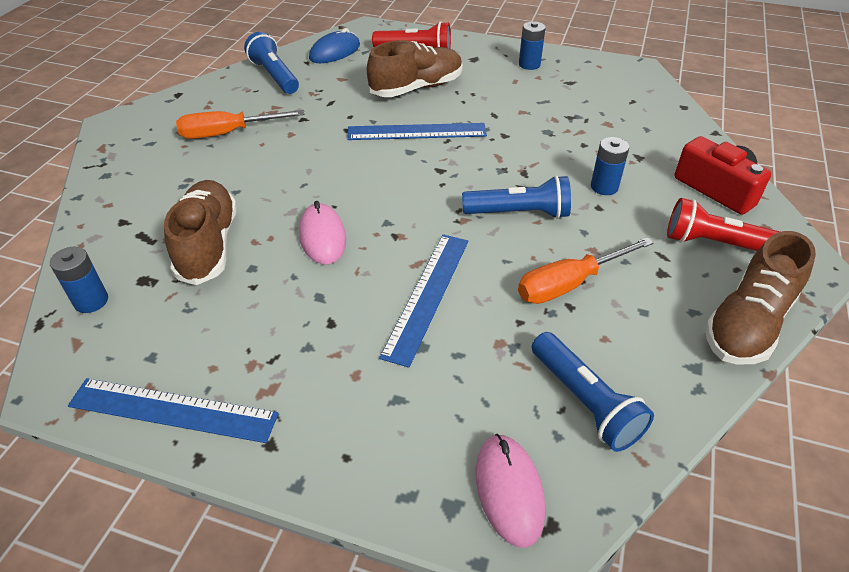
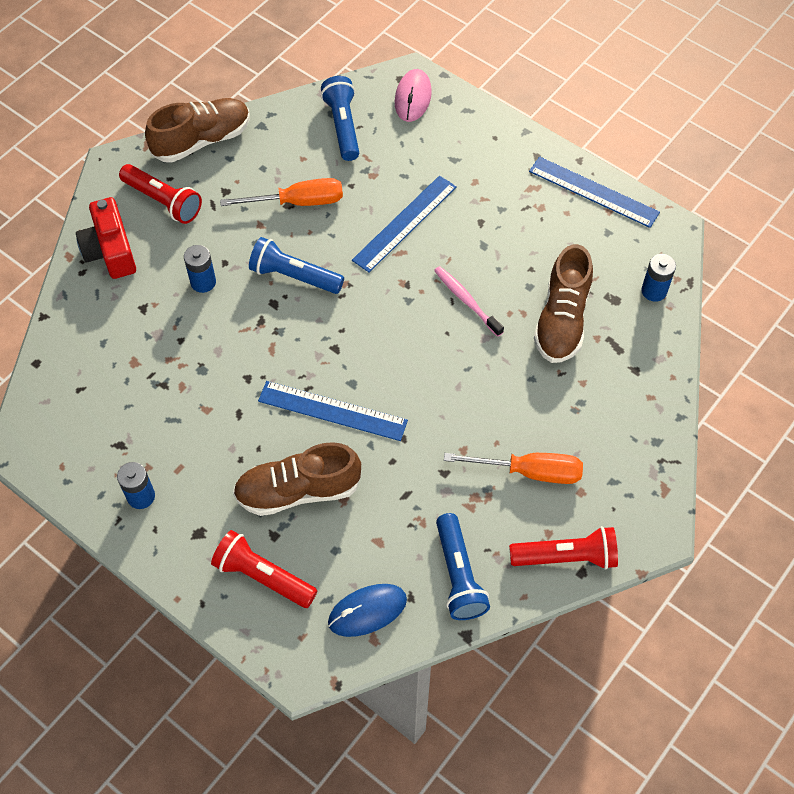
camera: 160 degrees left, 15 degrees up
(190, 98) = (566, 557): none -> red flashlight
(322, 237) = (466, 300): pink mouse -> pink toothbrush

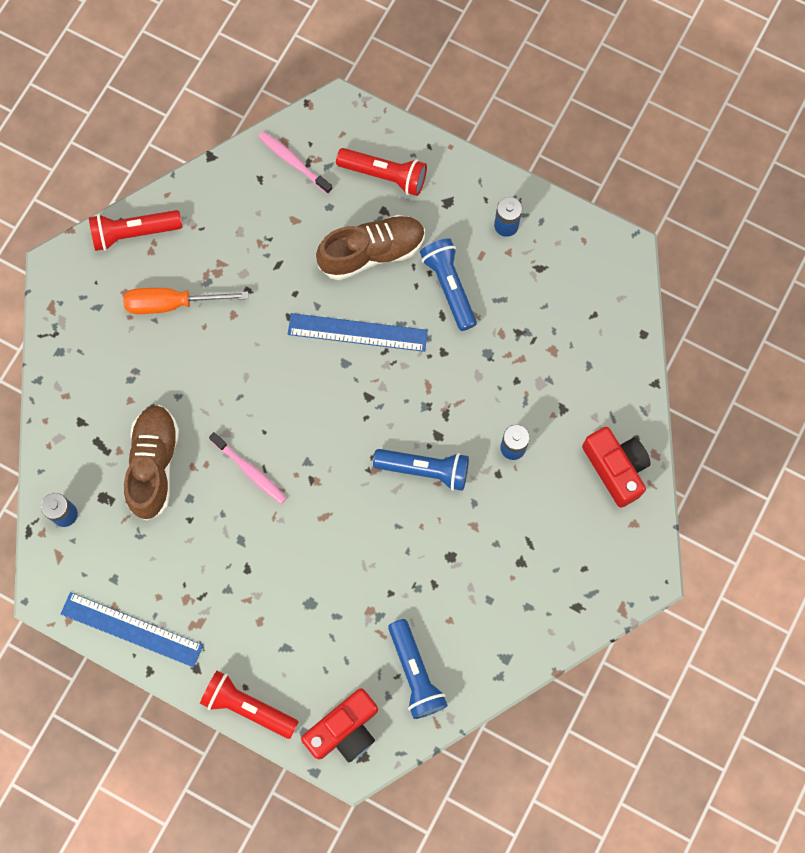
camera: 170 degrees right, 15 degrees up
(163, 201) = (581, 537): red flashlight -> red flashlight (248, 706)
(202, 140) = (564, 625): brown shoe -> none
(298, 202) = (441, 561): orange screwdriver -> none
(367, 611) = (293, 162): blue mouse -> pink toothbrush
(405, 223) = (325, 553): blue ruler -> none
(413, 98) = (344, 729): pink mouse -> red camera
(458, 575) = (223, 203): blue flashlight -> blue flashlight (449, 286)

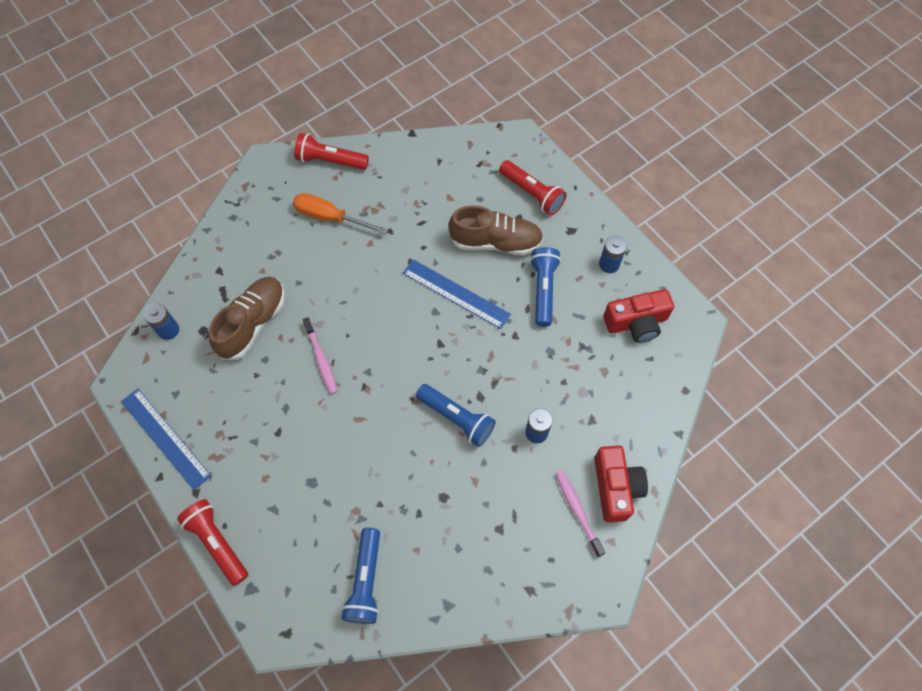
camera: 25 degrees right, 10 degrees down
(293, 162) = (469, 159): pink toothbrush -> pink toothbrush (577, 511)
(344, 729) = (283, 601): red camera -> red camera (636, 323)

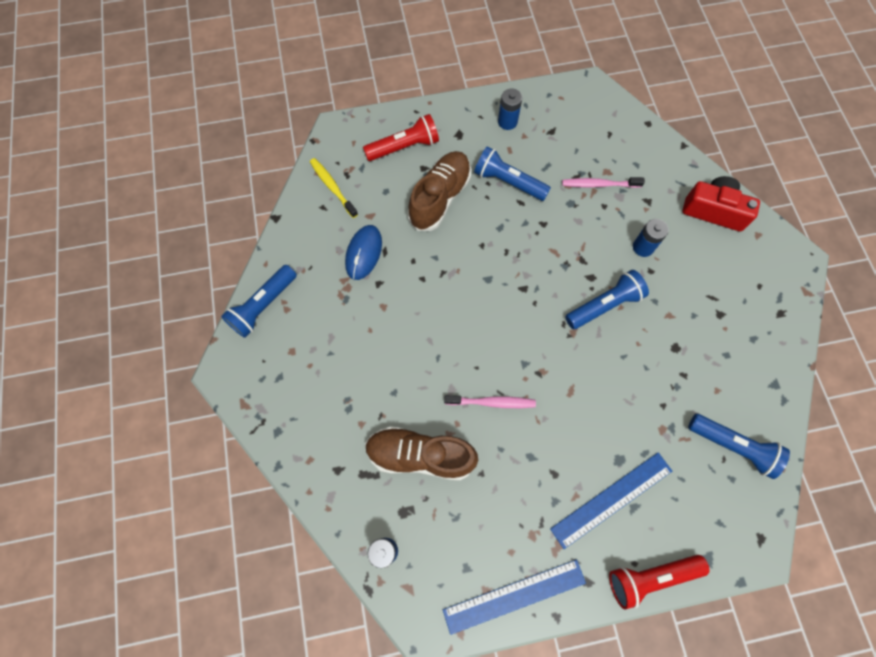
camera: 65 degrees left, 5 degrees up
(253, 323) = (420, 455): brown shoe -> brown shoe turned 45 degrees counterclockwise
(330, 161) = (263, 306): red flashlight -> blue flashlight
(330, 218) = (333, 332): orange screwdriver -> none
(411, 208) = (363, 253): none -> blue mouse
(456, 294) = (477, 253): blue ruler -> blue ruler (612, 499)
(462, 159) = (332, 187): none -> yellow toothbrush
(577, 511) = (724, 247): pink toothbrush -> pink toothbrush (599, 184)
(636, 323) = (572, 128): red camera -> none

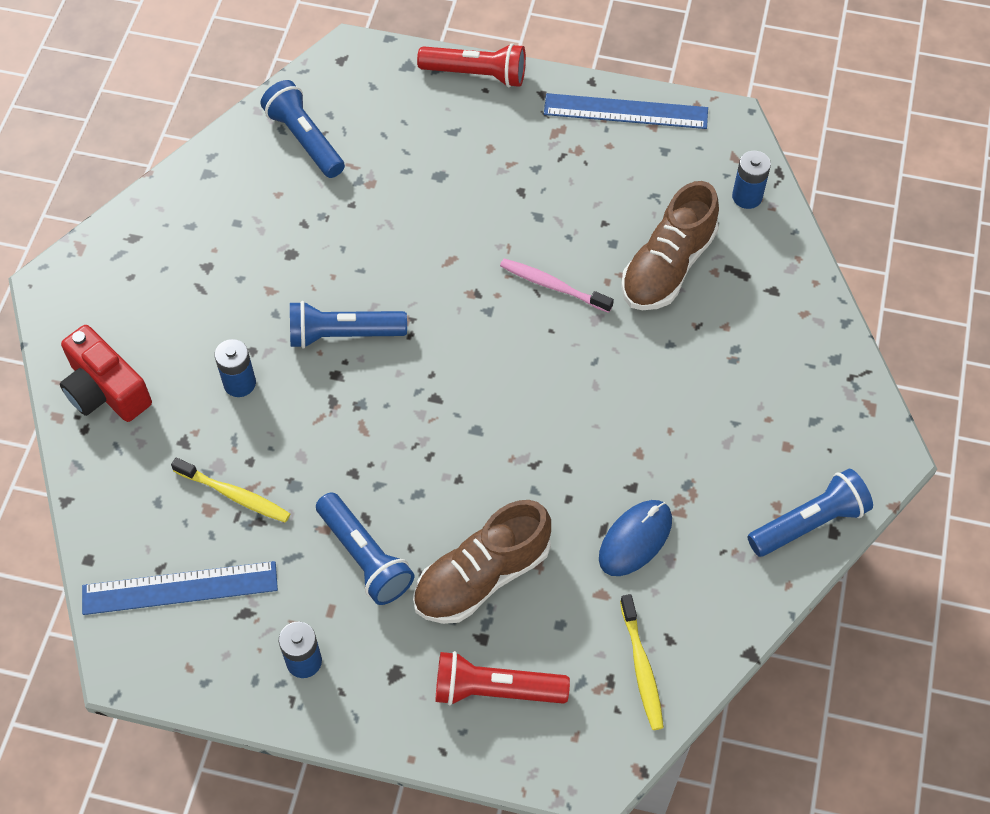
camera: 155 degrees left, 10 degrees down
(420, 455) = (667, 267): brown shoe -> brown shoe turned 90 degrees clockwise
(599, 184) = (234, 495): pink toothbrush -> yellow toothbrush
(612, 499) = (472, 146): blue ruler -> blue ruler (180, 588)

